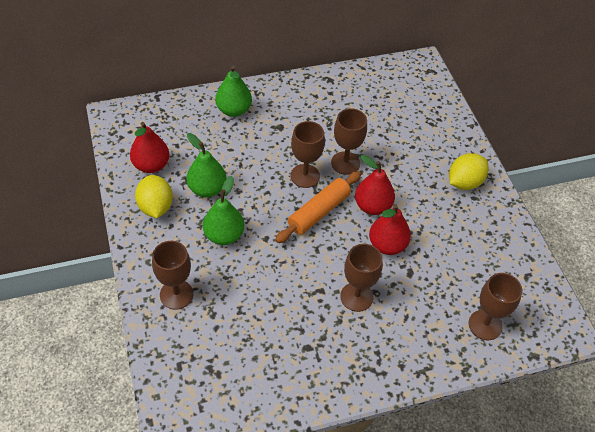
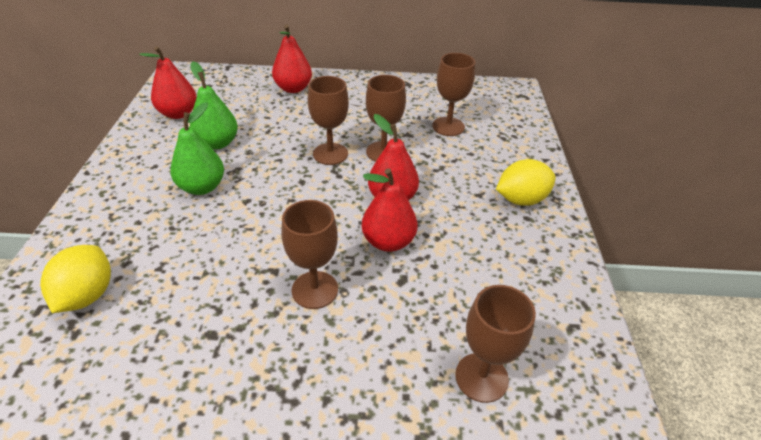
camera: 20 degrees right, 10 degrees down
(155, 207) = (153, 147): yellow lemon -> yellow lemon (87, 295)
(176, 294) = (103, 231): brown goblet -> brown goblet (448, 126)
(234, 110) = (293, 88): green pear -> red pear
(318, 212) = (324, 189): orange rolling pin -> none

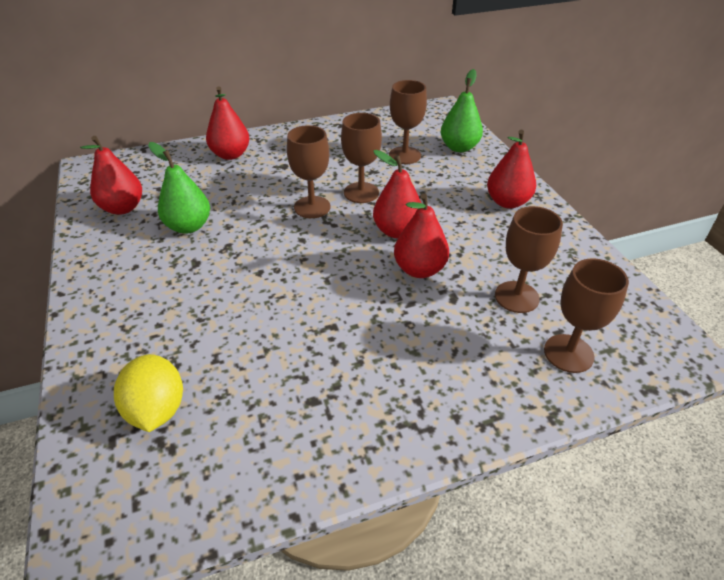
camera: 20 degrees left, 0 degrees up
(202, 187) = (204, 272): green pear -> green pear (459, 147)
(315, 290) = (382, 330): brown goblet -> brown goblet (516, 297)
(521, 199) = (507, 202): yellow lemon -> red pear

